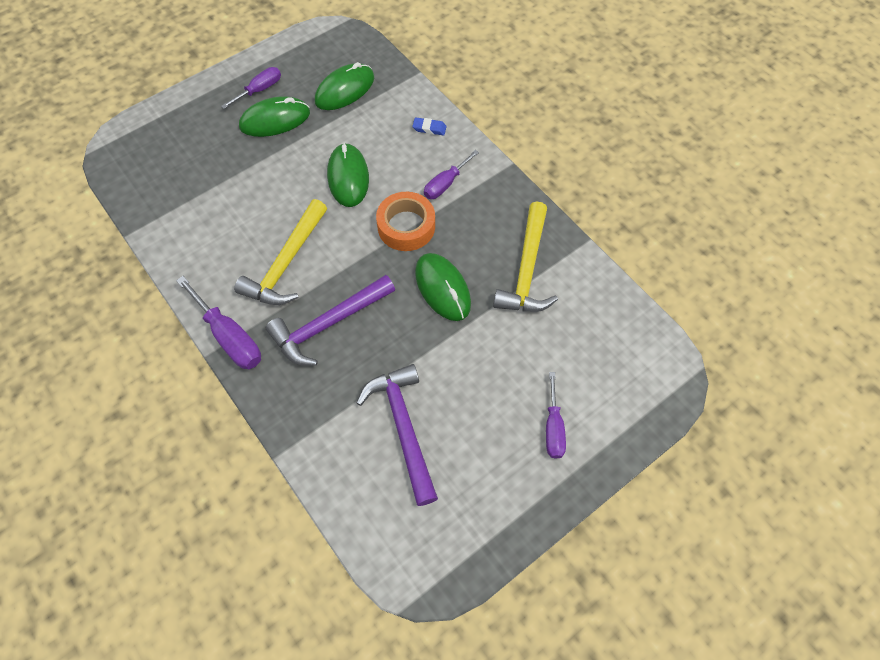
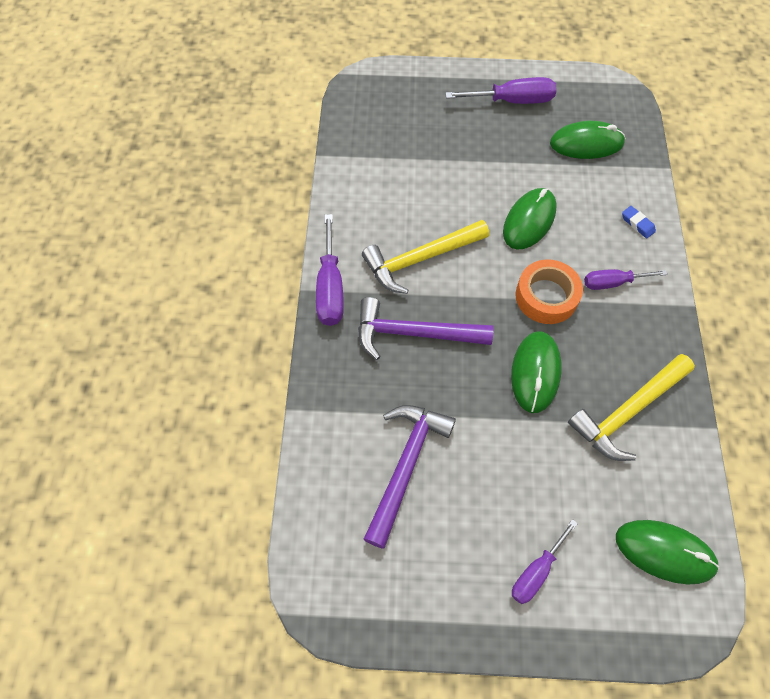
camera: 40 degrees right, 0 degrees up
(260, 90) = (512, 101): purple screwdriver -> purple screwdriver, size x1.53
(275, 120) = (505, 134): green mouse -> green mouse (664, 552)

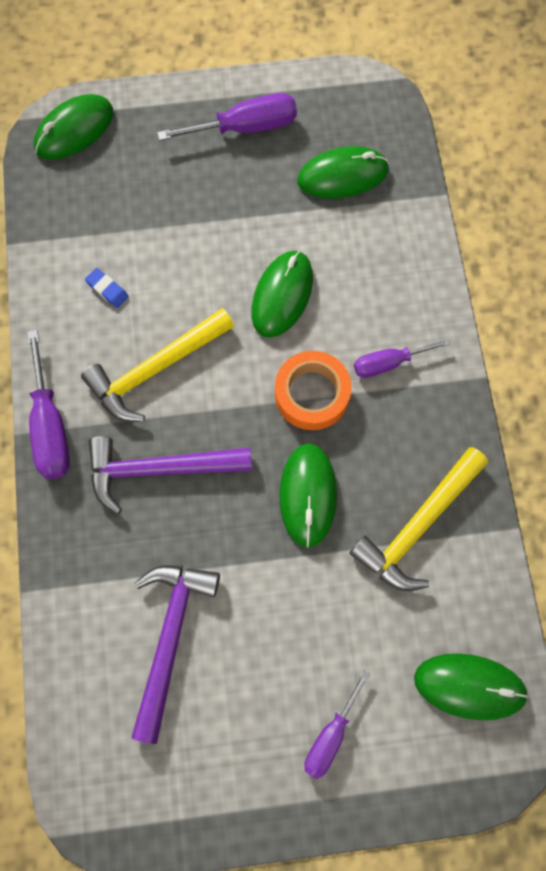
camera: 10 degrees left, 10 degrees up
(380, 85) = (74, 130): none -> green mouse
(637, 224) = (412, 279): blue eraser -> blue eraser (107, 290)

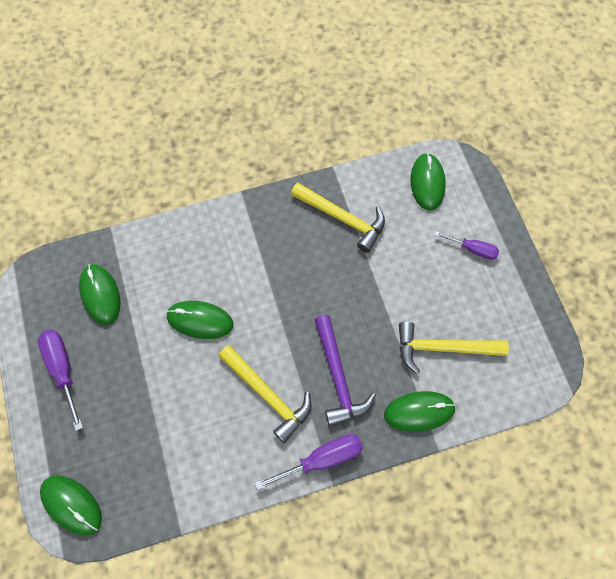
camera: 100 degrees left, 5 degrees down
(107, 290) = (211, 444): blue eraser -> none
(170, 637) = (443, 348): purple hammer -> yellow hammer
(308, 495) = (337, 282): green mouse -> green mouse (419, 412)
(312, 394) = (269, 290): orange tape -> none
(388, 363) = (240, 247): purple screwdriver -> none

